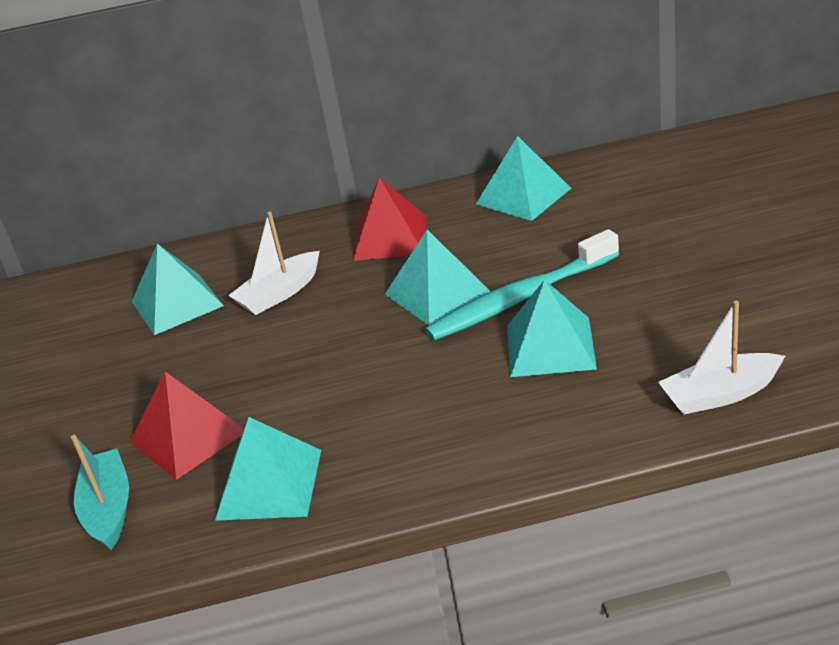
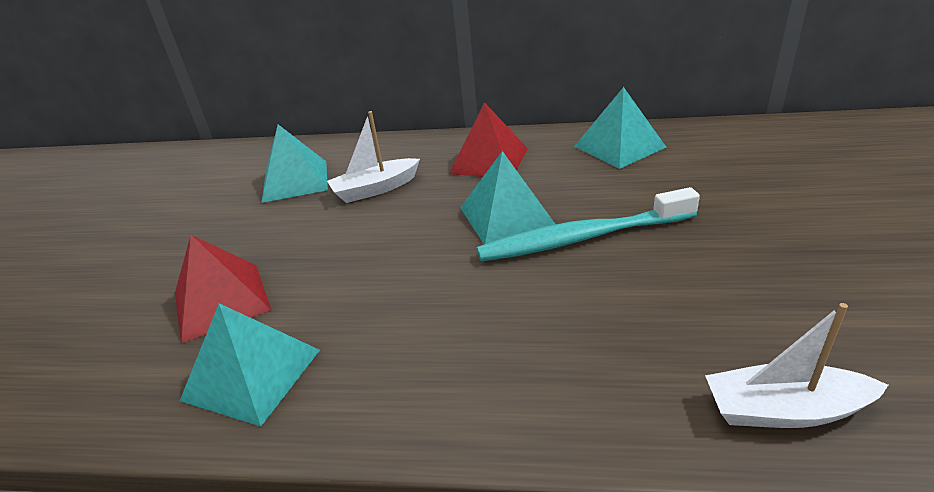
camera: 15 degrees right, 0 degrees up
(109, 509) = (108, 357): turquoise boat -> none
(550, 346) = (594, 295): turquoise pyramid -> none

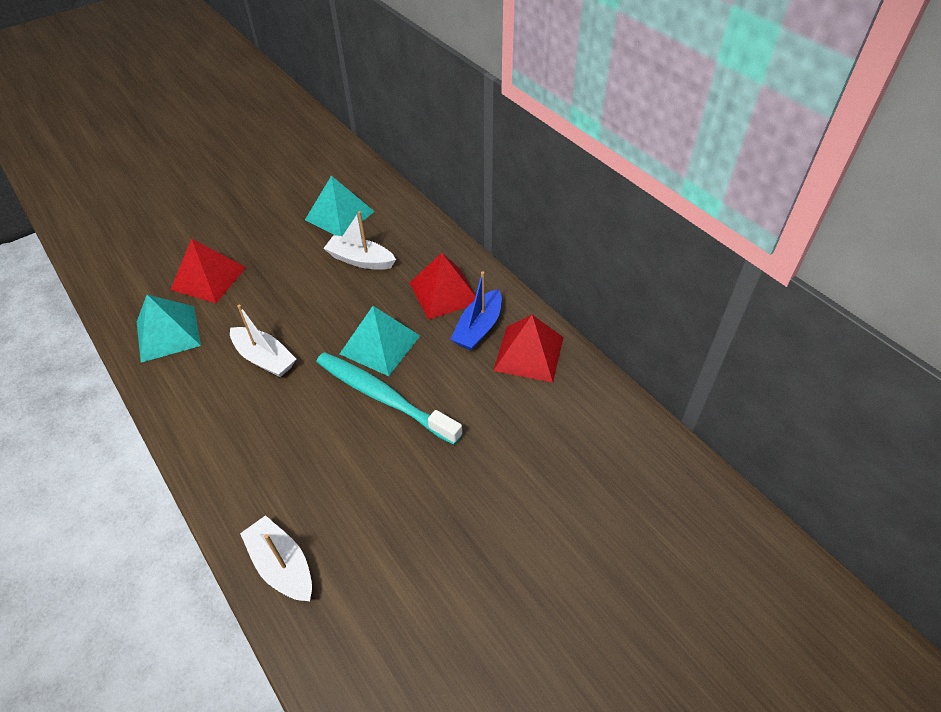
camera: 45 degrees right, 15 degrees up
(418, 301) = (264, 358): none -> white boat
(557, 159) = (478, 328): none -> blue boat
(619, 146) = (529, 353): turquoise pyramid -> red pyramid

